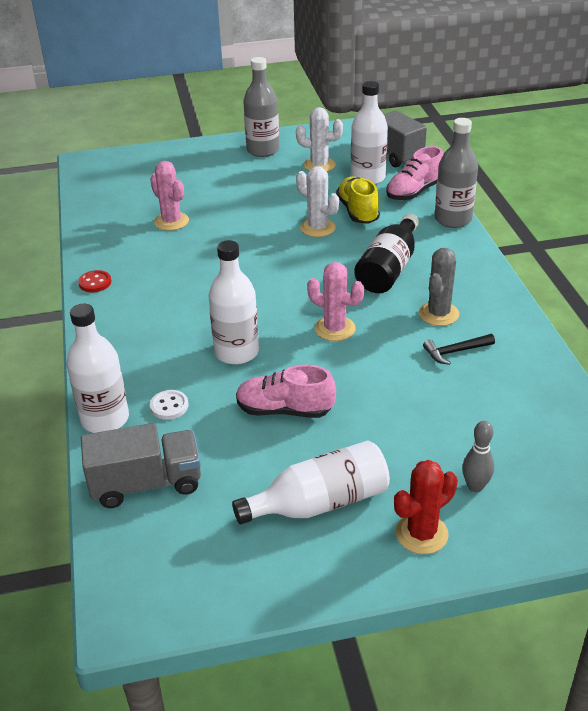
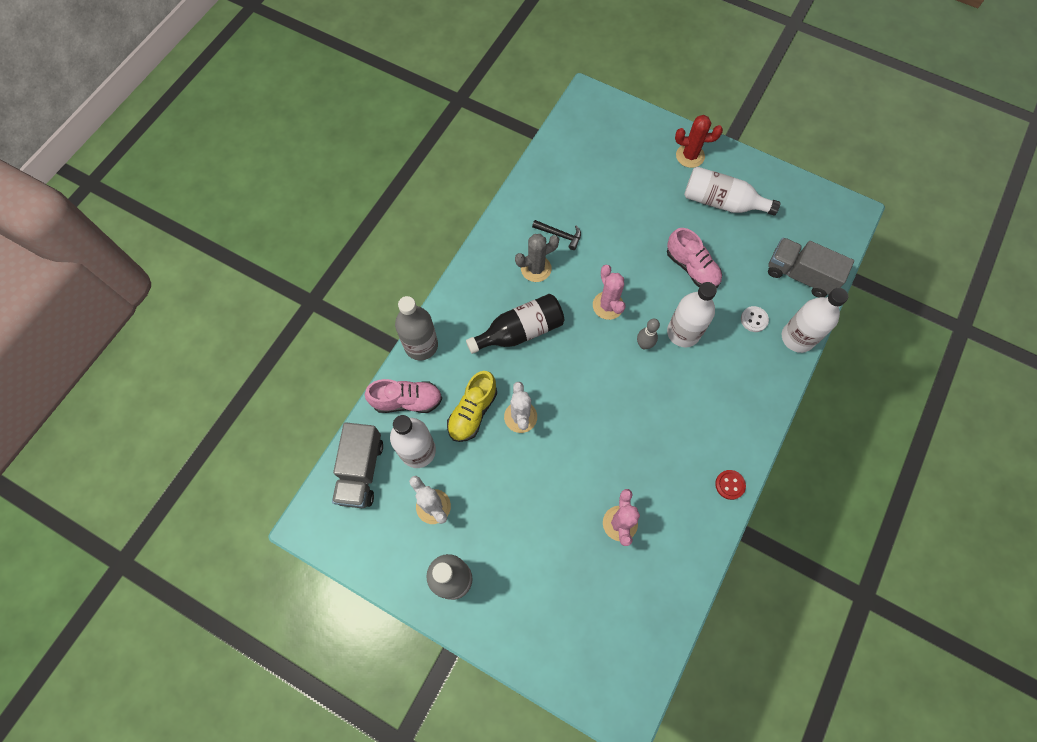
camera: 140 degrees left, 30 degrees up
(475, 486) = (642, 158): grey bowling pin -> grey bowling pin (644, 345)

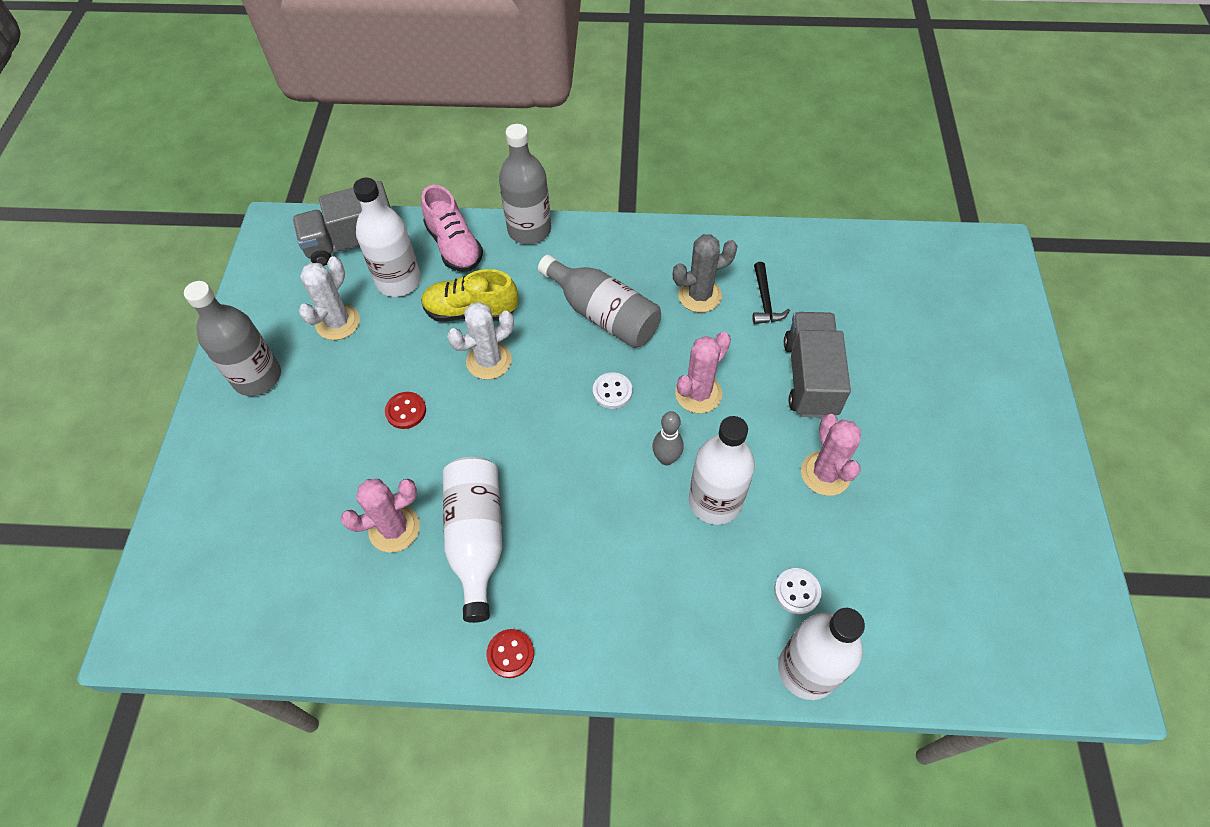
camera: 65 degrees right, 10 degrees down
(520, 331) = (603, 314): black bottle -> grey bottle
(534, 485) = (406, 411): none -> red button
(536, 268) = (699, 295): grey cactus -> grey cactus turned 60 degrees counterclockwise
(582, 353) = (612, 391): none -> white button
(690, 156) = (1008, 402): red cactus -> none
(691, 268) = (825, 473): pink shoe -> pink cactus
(721, 202) = (964, 472): white bottle -> white bottle (476, 538)
(800, 275) = (921, 635): grey truck -> grey truck (810, 377)

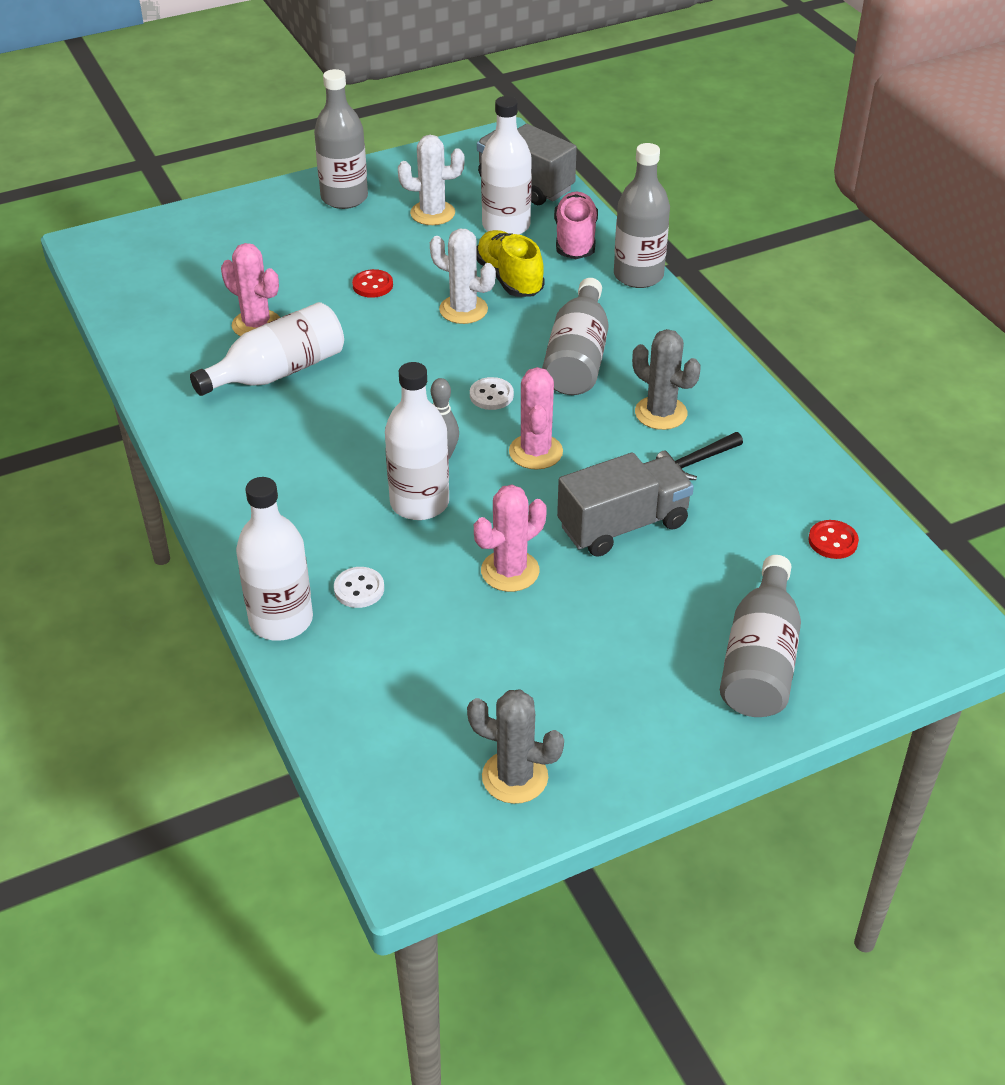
camera: 60 degrees right, 15 degrees down
(454, 246) = (575, 240): pink shoe -> pink shoe turned 150 degrees clockwise
(510, 654) = (185, 430): red button -> red button (832, 541)
(698, 393) = (535, 452): pink cactus -> pink cactus turned 75 degrees clockwise
(980, 365) = (760, 660): none -> grey bottle
(1042, 569) = (515, 777): none -> grey cactus

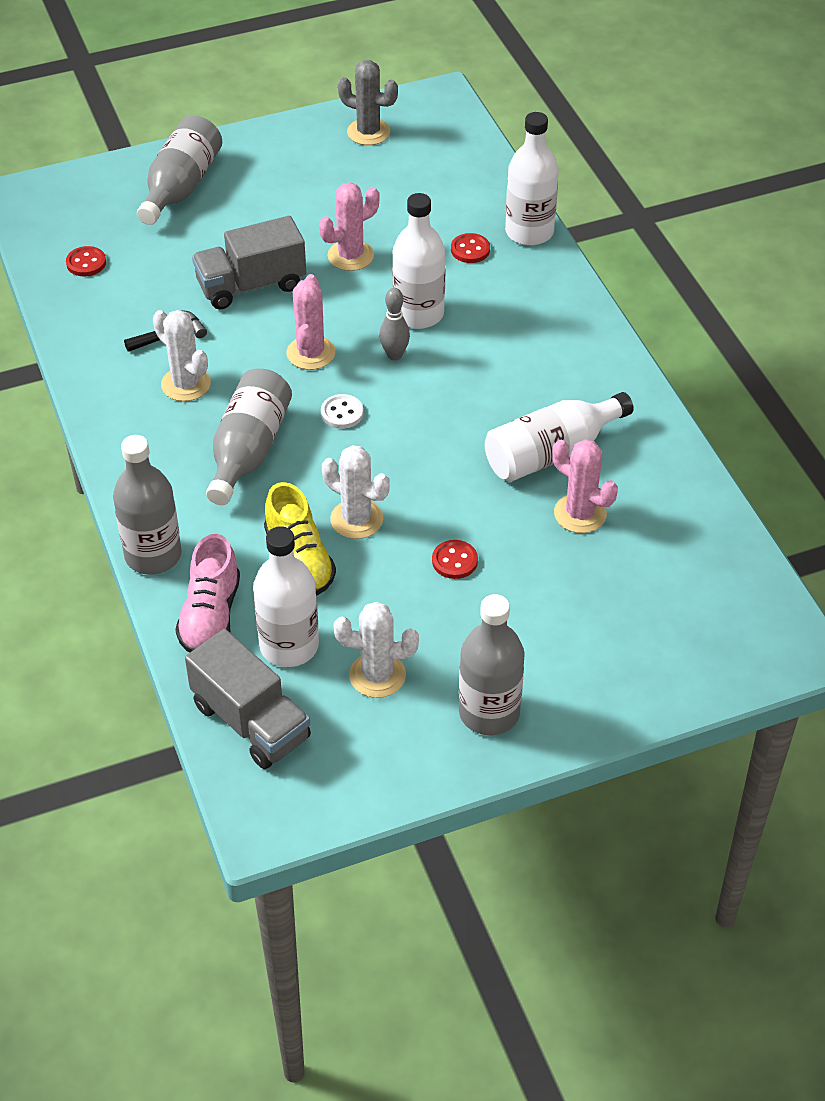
camera: 175 degrees left, 5 degrees up
(359, 589) = (470, 250): white button -> red button
(661, 413) = (186, 384): grey cactus -> white cactus

